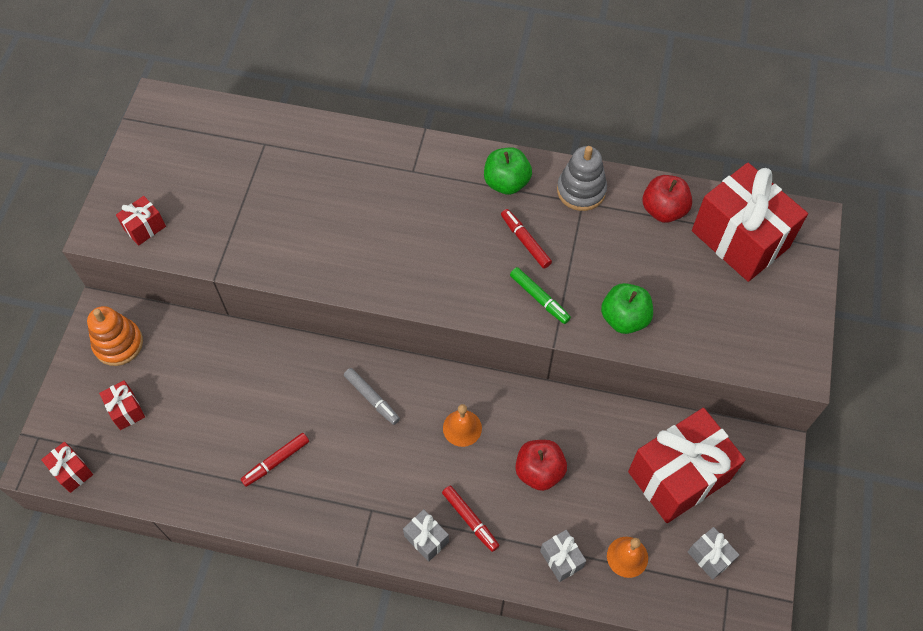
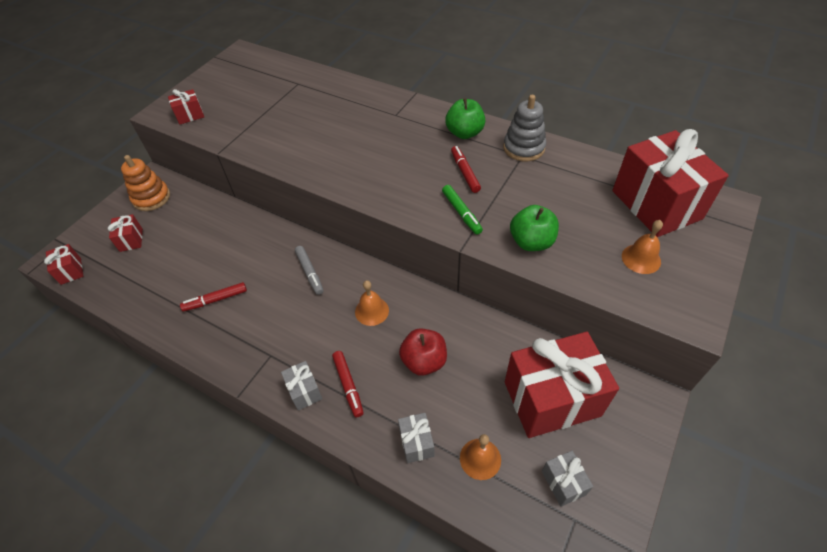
camera: 20 degrees right, 10 degrees down
(663, 210) = (591, 172): red apple -> none
(738, 312) = (641, 258): none -> orange bell

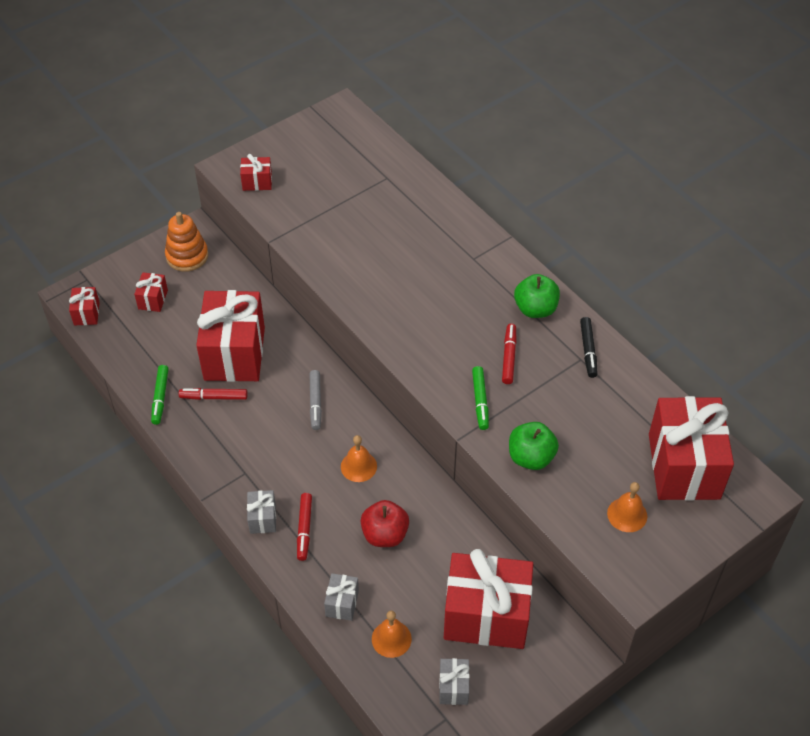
camera: 20 degrees right, 0 degrees up
(164, 318) = (160, 397): none -> green marker
(221, 258) = (234, 353): none -> red gift
(524, 148) = (588, 350): grey stacking toy -> black marker

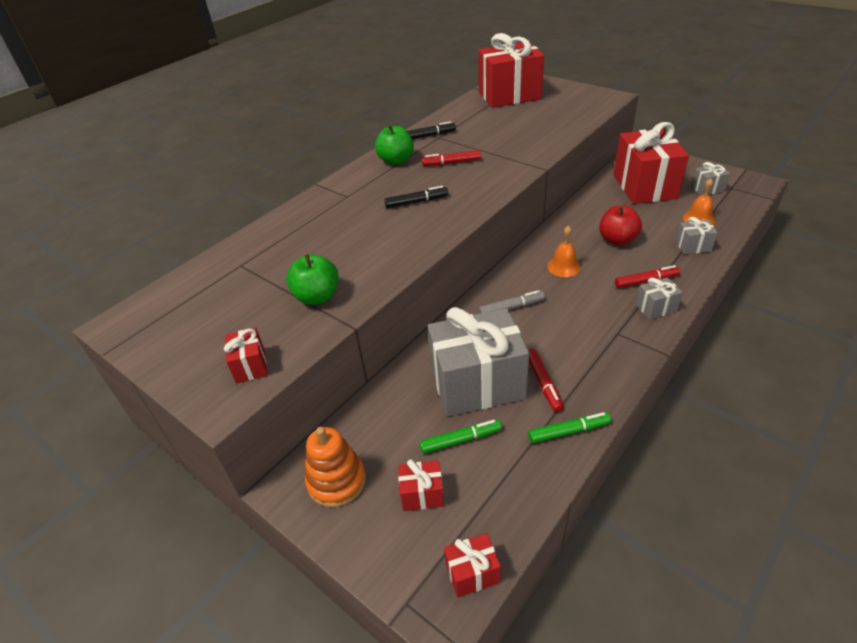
camera: 100 degrees left, 10 degrees down
(234, 353) = (477, 384): red gift -> grey gift
(437, 311) = (416, 202): none -> black marker
(480, 401) = (502, 167): green marker -> green marker (460, 440)
(531, 457) = (540, 140): green apple -> green apple (317, 296)
(627, 514) = (560, 106): orange bell -> none

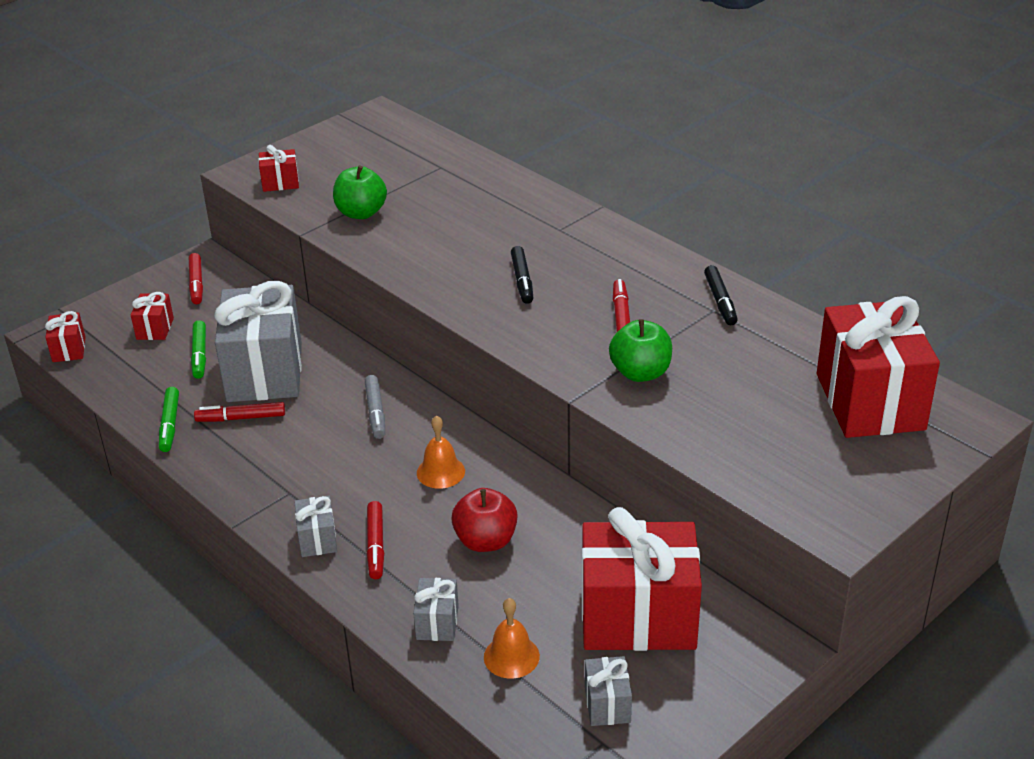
camera: 95 degrees right, 5 degrees down
(336, 481) = (196, 284): orange stacking toy -> red marker
(396, 160) = (645, 268): green apple -> green apple (640, 373)

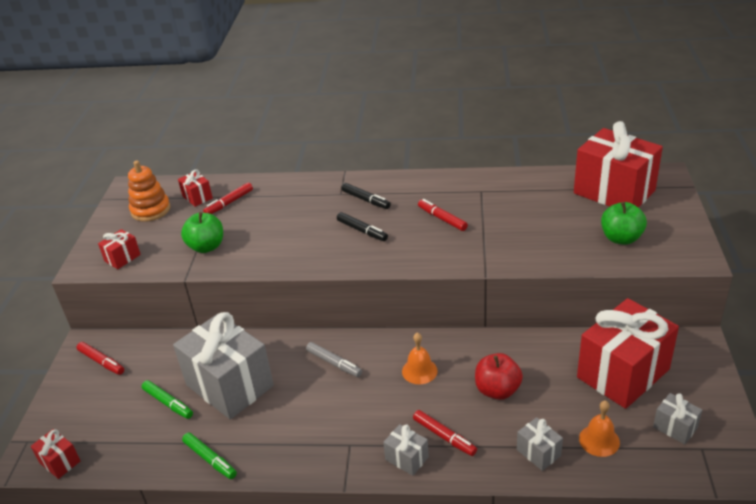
camera: 40 degrees left, 0 degrees up
(155, 329) = (110, 407): red gift -> red gift (197, 197)
(241, 418) = (254, 422): red marker -> red marker (229, 203)
(364, 148) = (150, 210): none -> orange stacking toy
(640, 373) = (496, 241): green apple -> green apple (621, 238)
(720, 301) = (478, 185): black marker -> black marker (366, 200)

